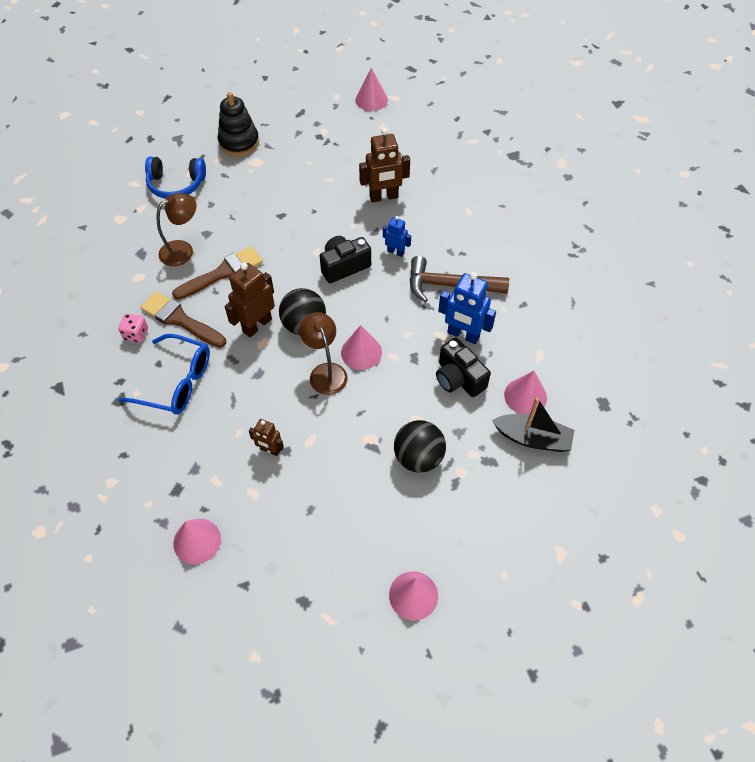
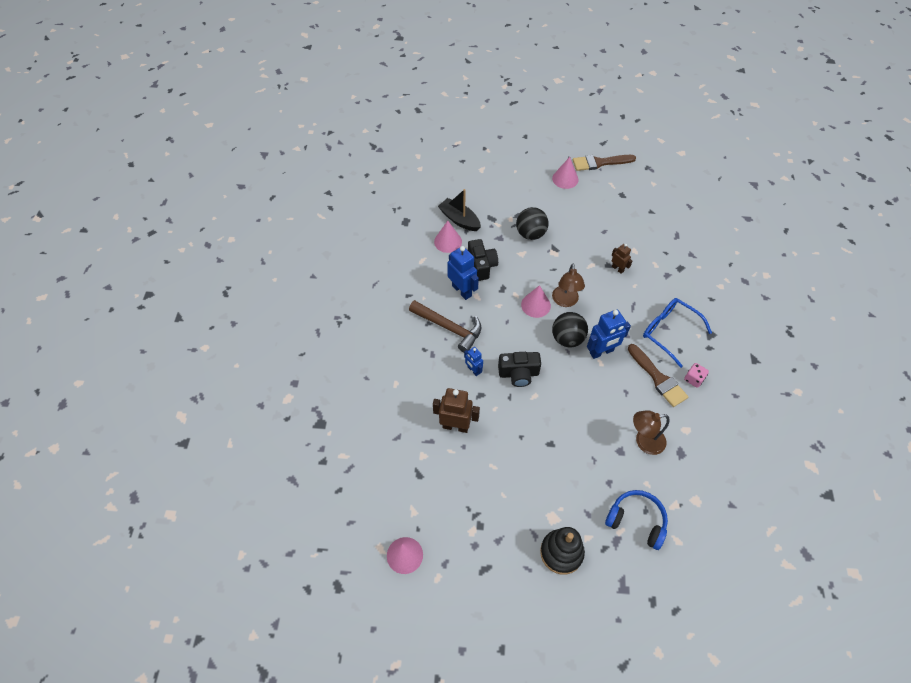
camera: 155 degrees left, 0 degrees up
(197, 541) = (673, 239): pink cone -> none
(223, 273) = (616, 406): brown brush -> brown brush (600, 163)
(257, 325) = (601, 352): brown robot -> blue robot

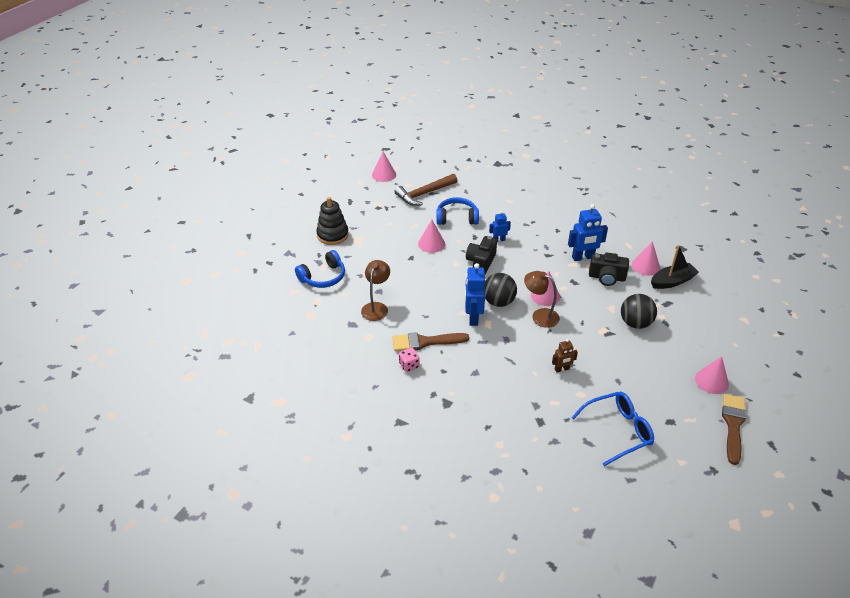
camera: 115 degrees right, 15 degrees down
(449, 328) = (546, 239): brown hammer -> brown hammer (424, 194)
(455, 426) = (457, 218): brown robot -> blue headphones
(515, 433) = (431, 244): none -> pink cone
(669, 332) = (467, 373): blue glasses -> blue glasses (617, 431)

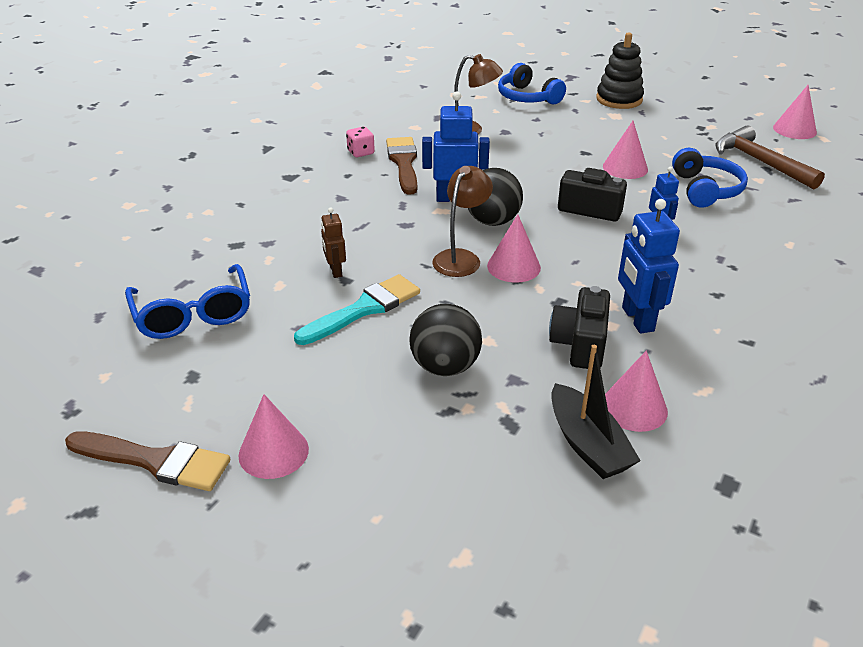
camera: 90 degrees right, 5 degrees down
(596, 355) = (364, 309): none -> turquoise brush

